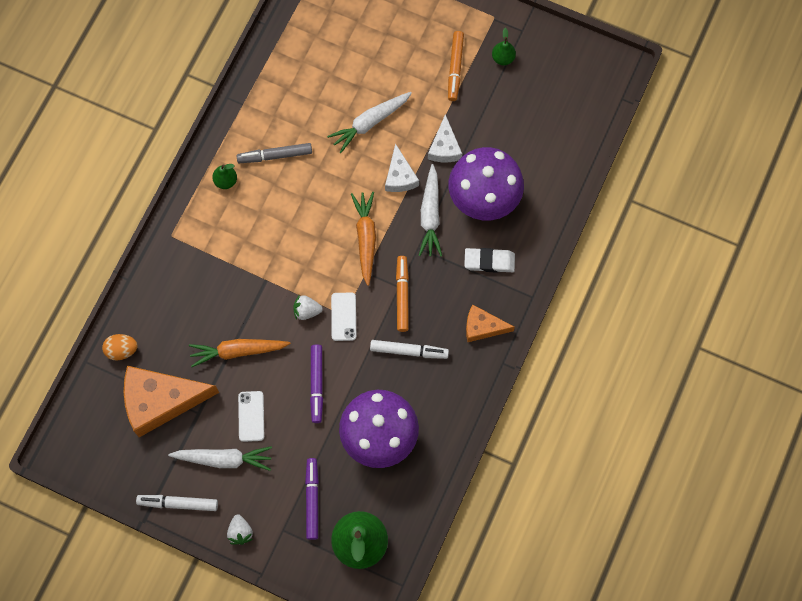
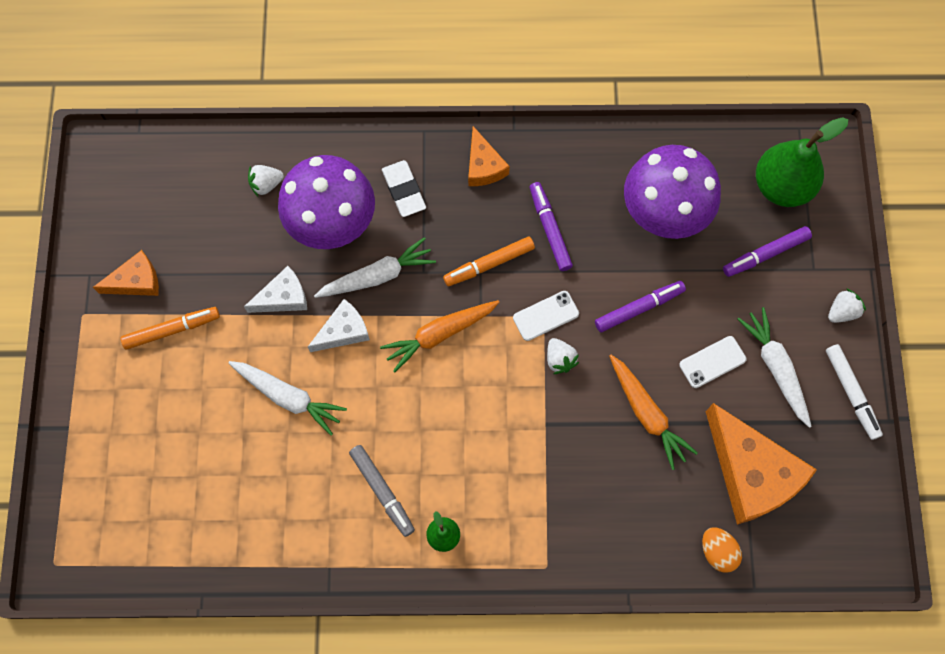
camera: 115 degrees left, 0 degrees up
(409, 351) = (549, 229): white marker -> purple marker
(503, 58) = (136, 281): green pear -> orange cheese
(539, 169) = (266, 184): none -> white strawberry

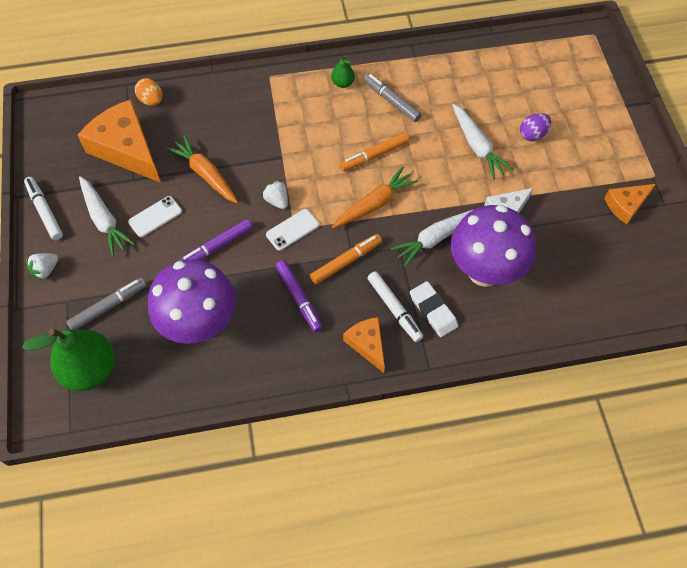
camera: 170 degrees right, 10 degrees down
(172, 330) = (582, 176): orange marker -> orange marker (374, 155)
(210, 402) = (532, 134): none -> purple egg
(266, 184) = (554, 297): white strawberry -> none
(288, 397) = (477, 146): white carrot -> white carrot turned 135 degrees counterclockwise
(343, 331) = (450, 195): white cheese -> none
(446, 199) = (394, 309): none -> white marker
(765, 254) = (108, 306): purple marker -> grey marker

